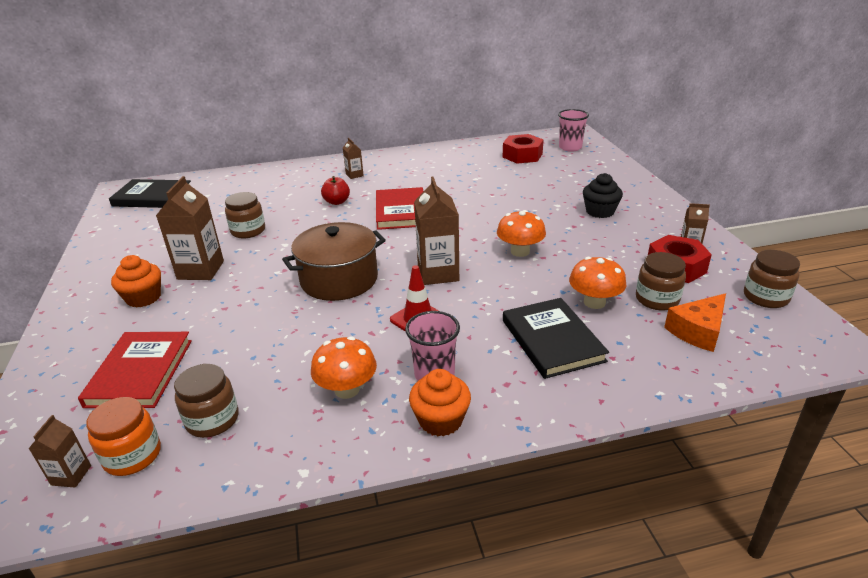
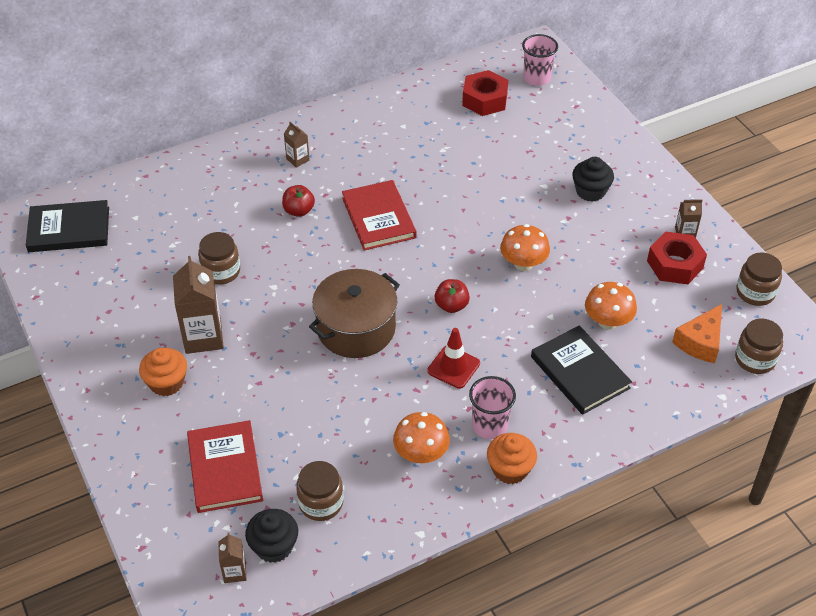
camera: 15 degrees left, 15 degrees up
(132, 455) = (274, 546): orange jar -> black cupcake
(438, 273) = (451, 305): brown carton -> red apple
(657, 299) = (662, 309): brown jar -> brown jar (755, 359)

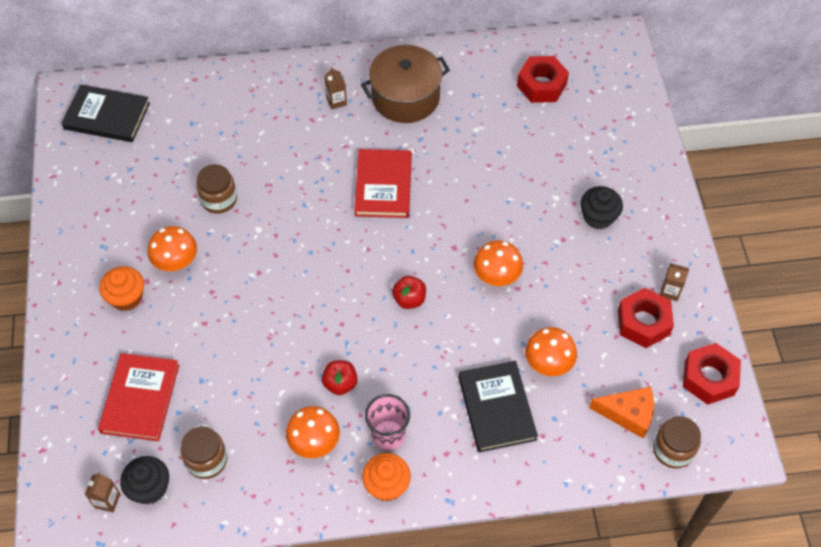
camera: 20 degrees right, 10 degrees up
(203, 337) = (176, 261): brown carton -> orange mushroom
(299, 211) = (314, 156): red apple -> red apple (340, 383)
(356, 328) = (312, 296): brown pot -> brown pot (405, 97)
(453, 367) = (382, 364): red traffic cone -> none
(536, 78) = (604, 75): pink cup -> none
(700, 342) = (628, 414): orange cheese -> orange cheese turned 135 degrees counterclockwise
(755, 292) = (709, 378): brown jar -> red nut

